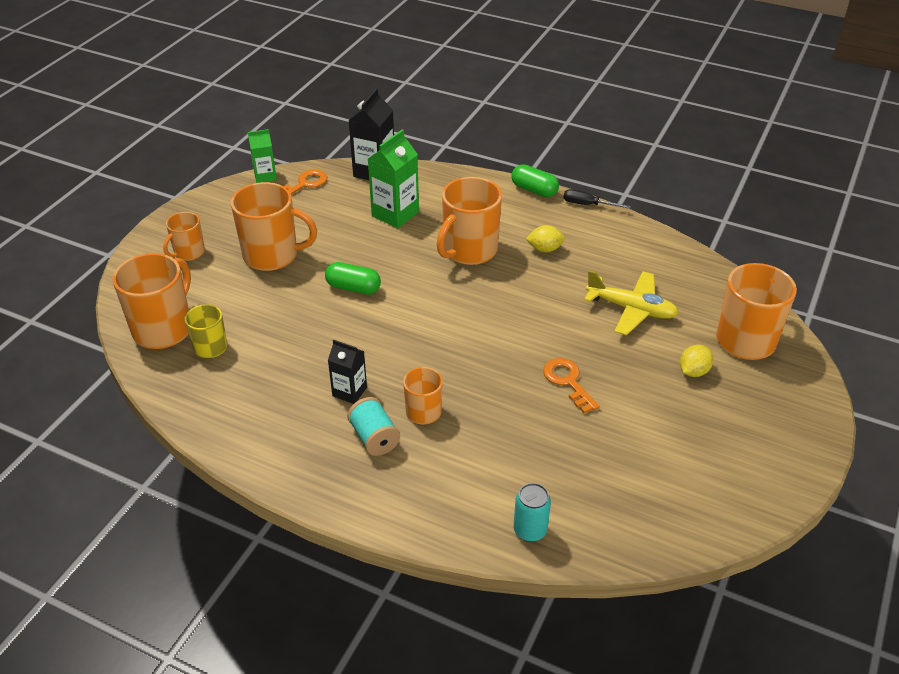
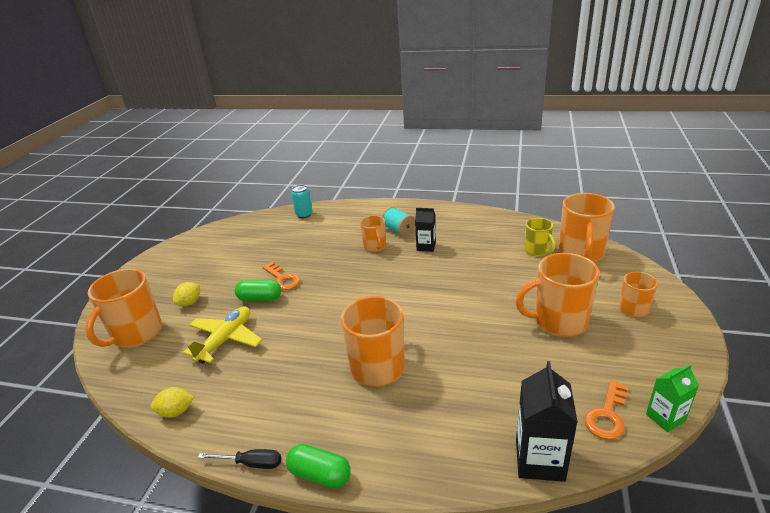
camera: 170 degrees right, 10 degrees down
(353, 288) = (466, 309): green capsule -> green capsule (260, 298)
(395, 214) = (474, 395): green carton -> none
(545, 249) = (302, 385): yellow lemon -> yellow lemon (176, 412)
(631, 309) = (226, 340): yellow plane -> yellow plane turned 105 degrees clockwise

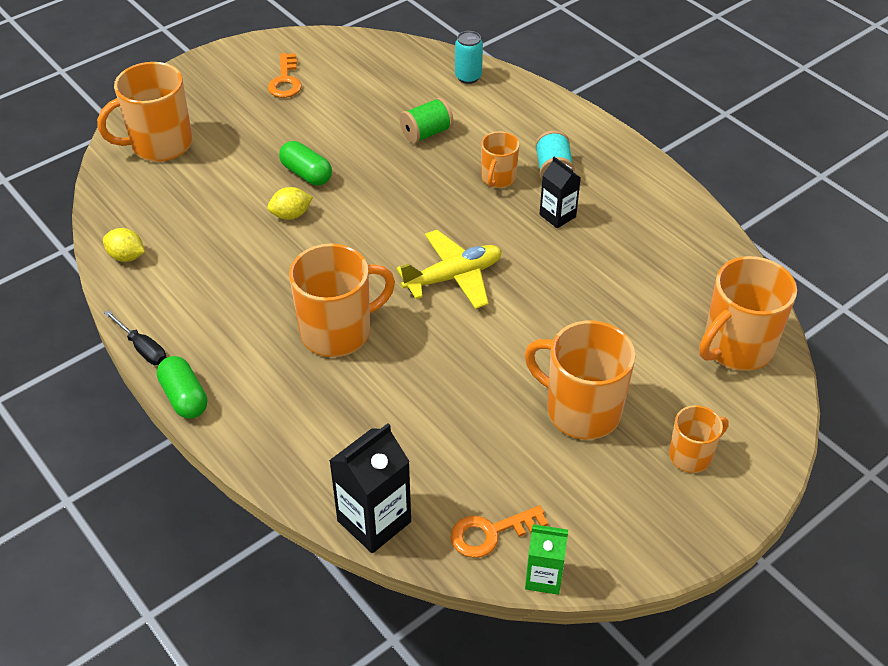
camera: 35 degrees right, 15 degrees up
(190, 302) = (236, 135): yellow lemon -> yellow lemon (291, 215)
(226, 340) = (230, 205): yellow plane -> yellow plane (453, 277)
(282, 279) = (352, 162): orange key -> orange key (285, 81)
(310, 247) = (426, 133): none -> green spool
(537, 250) = (686, 308): yellow mug -> none

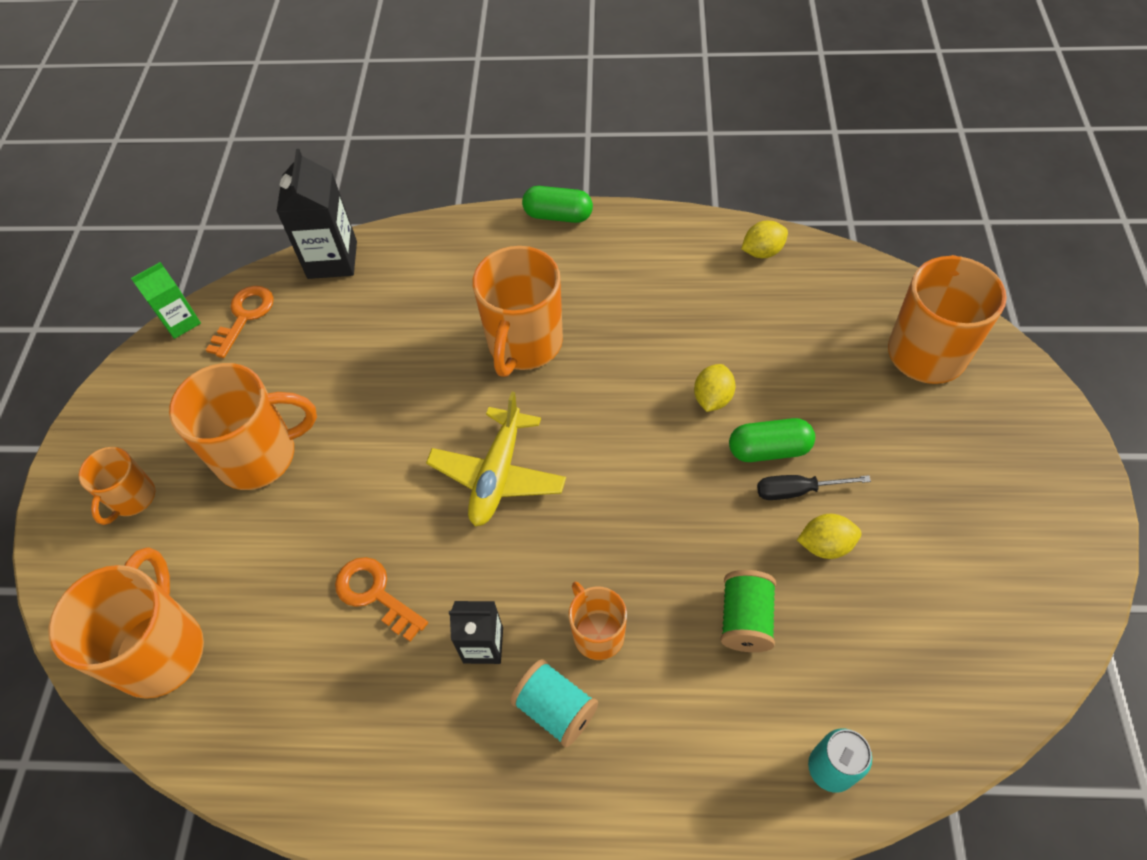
camera: 135 degrees right, 10 degrees up
(142, 348) = (636, 215): black screwdriver -> black screwdriver (797, 491)
(285, 81) = (977, 536): orange key -> orange key (375, 594)
(349, 126) = (825, 545): none -> yellow lemon

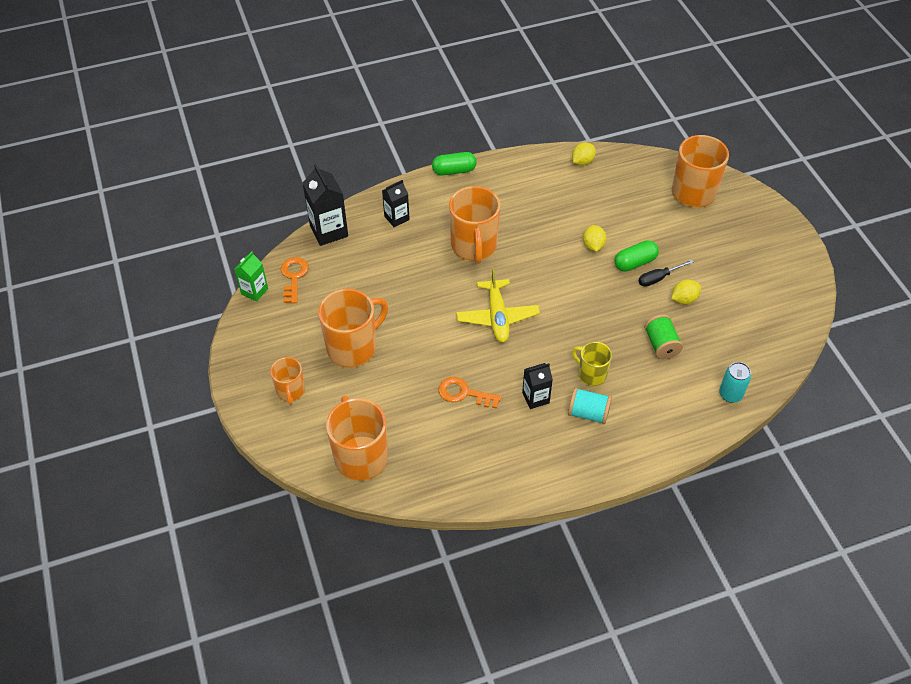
camera: 25 degrees left, 5 degrees down
(436, 266) = (396, 218): none -> black carton
(597, 633) = (591, 374): orange mug -> yellow mug

